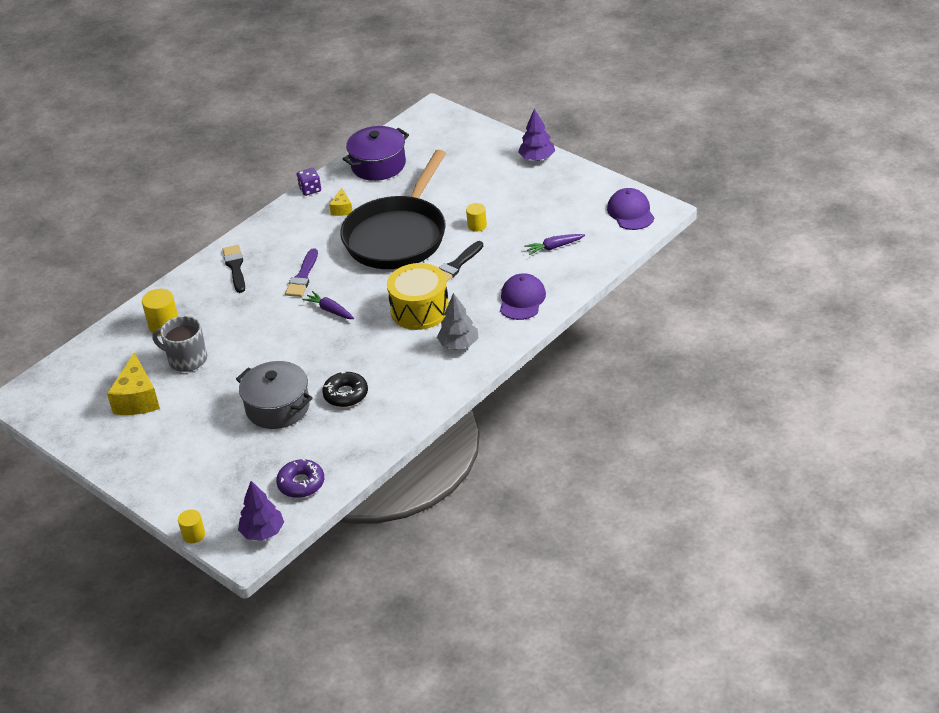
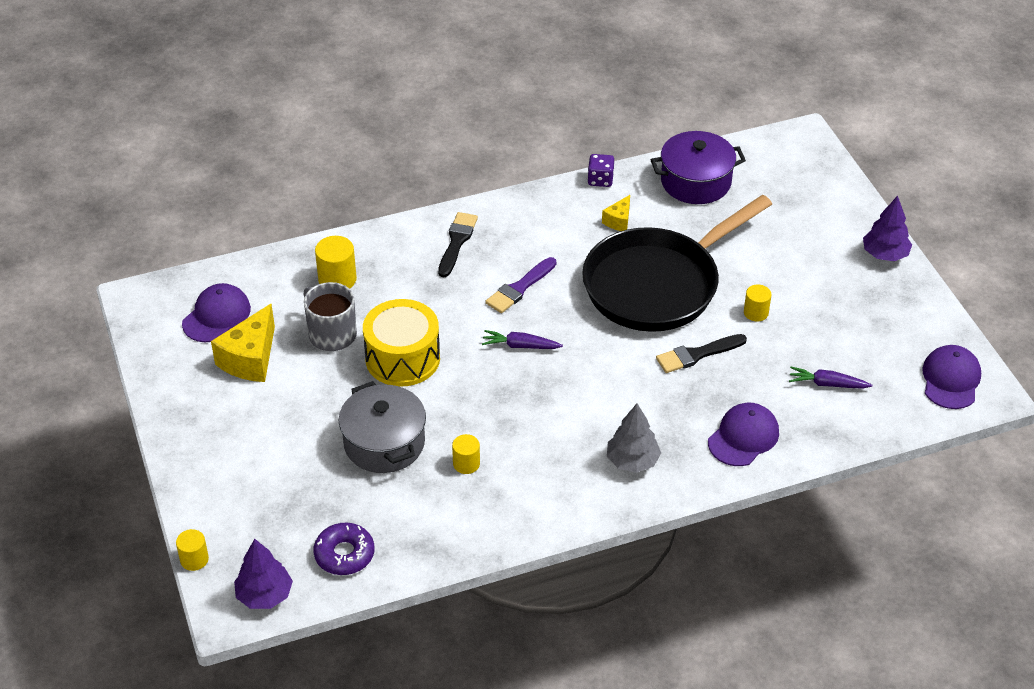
camera: 25 degrees right, 5 degrees up
(89, 384) = (216, 316): none -> purple cap
(330, 310) = (520, 346): purple carrot -> purple carrot turned 60 degrees counterclockwise
(346, 394) = (466, 463): black donut -> yellow cylinder
(420, 310) = (618, 394): yellow drum -> yellow drum (402, 358)

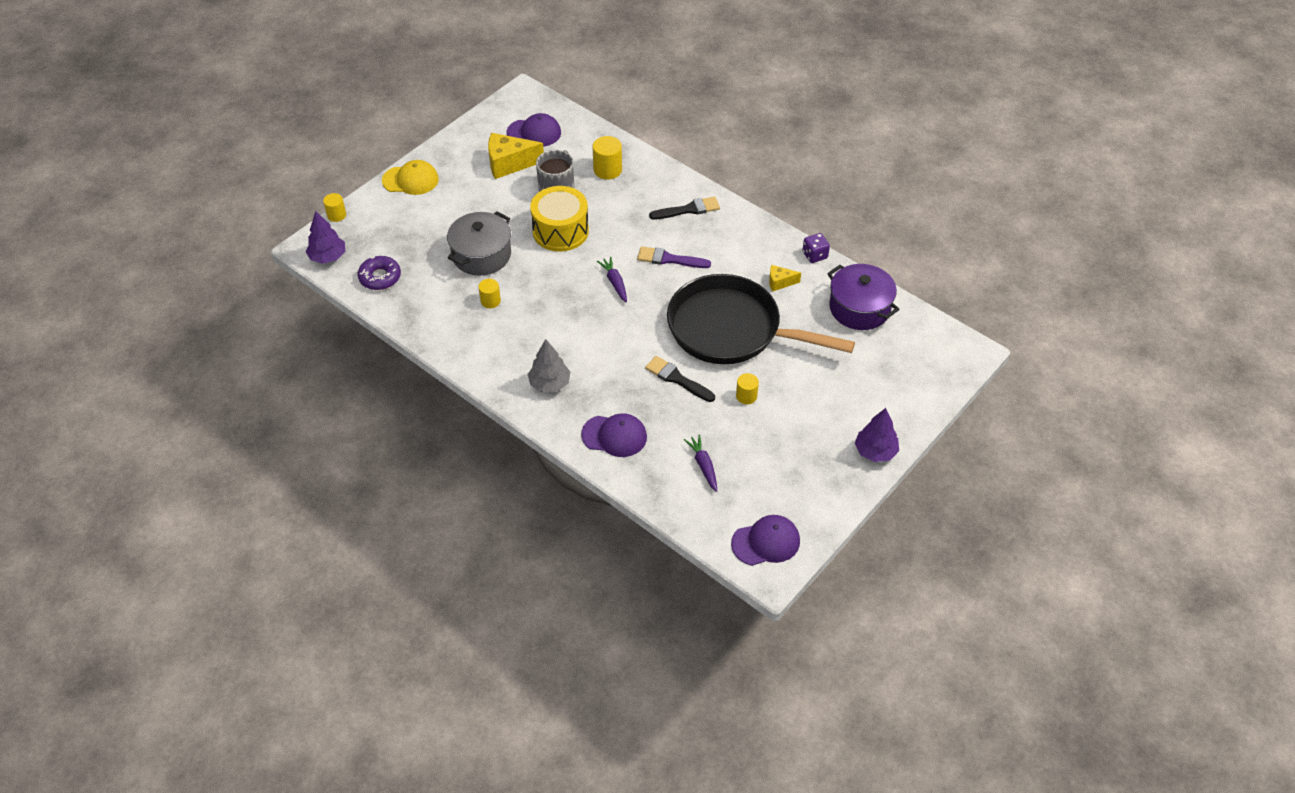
camera: 60 degrees right, 5 degrees up
(195, 461) = (410, 180): none -> yellow cap

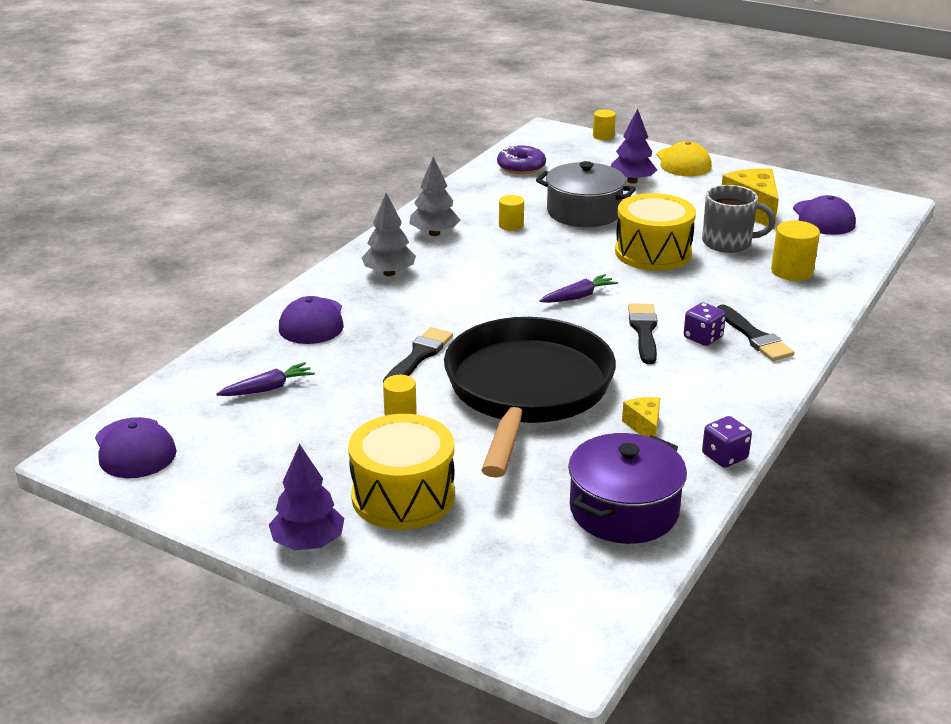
camera: 80 degrees right, 20 degrees down
(328, 257) = (539, 140): purple tree -> purple tree (632, 181)
(489, 349) = (434, 233): none -> grey tree
(669, 259) = (644, 331): purple brush -> black brush
(684, 233) = (703, 337): none -> purple dice
(835, 403) = (403, 496): none -> yellow drum

